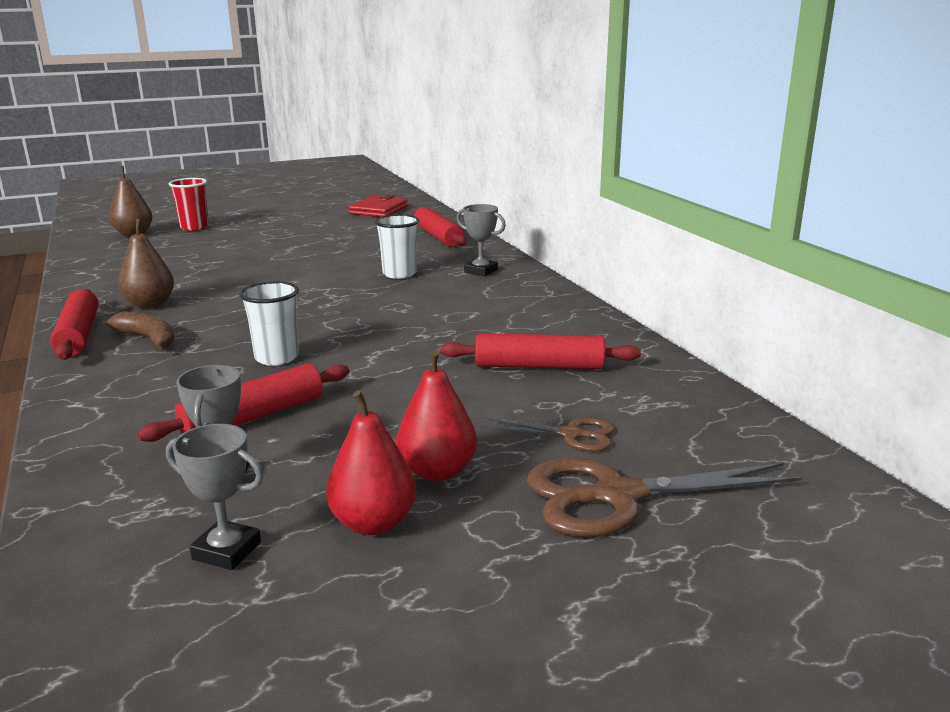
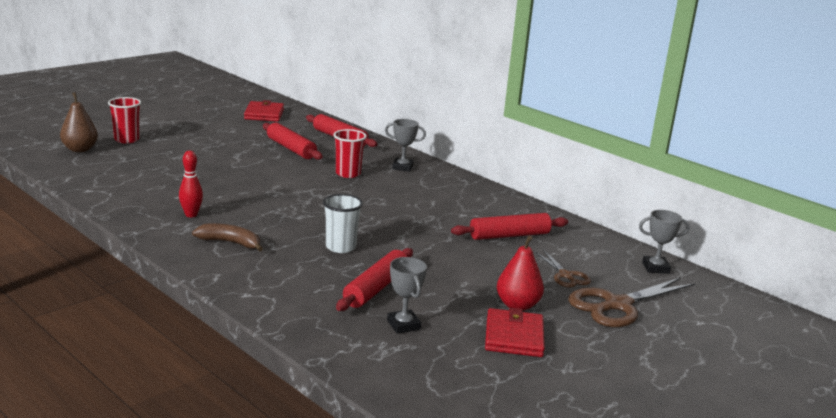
camera: 25 degrees left, 0 degrees up
(78, 335) = (171, 245): red rolling pin -> red rolling pin (291, 148)
(150, 304) = (191, 215): brown pear -> red bowling pin
(226, 551) = (455, 362): grey trophy -> grey trophy (655, 268)
(373, 523) = (514, 337): red pear -> red wallet
(399, 274) = (348, 174): white cup -> red cup
(571, 435) = (566, 275): brown scissors -> brown scissors turned 75 degrees clockwise

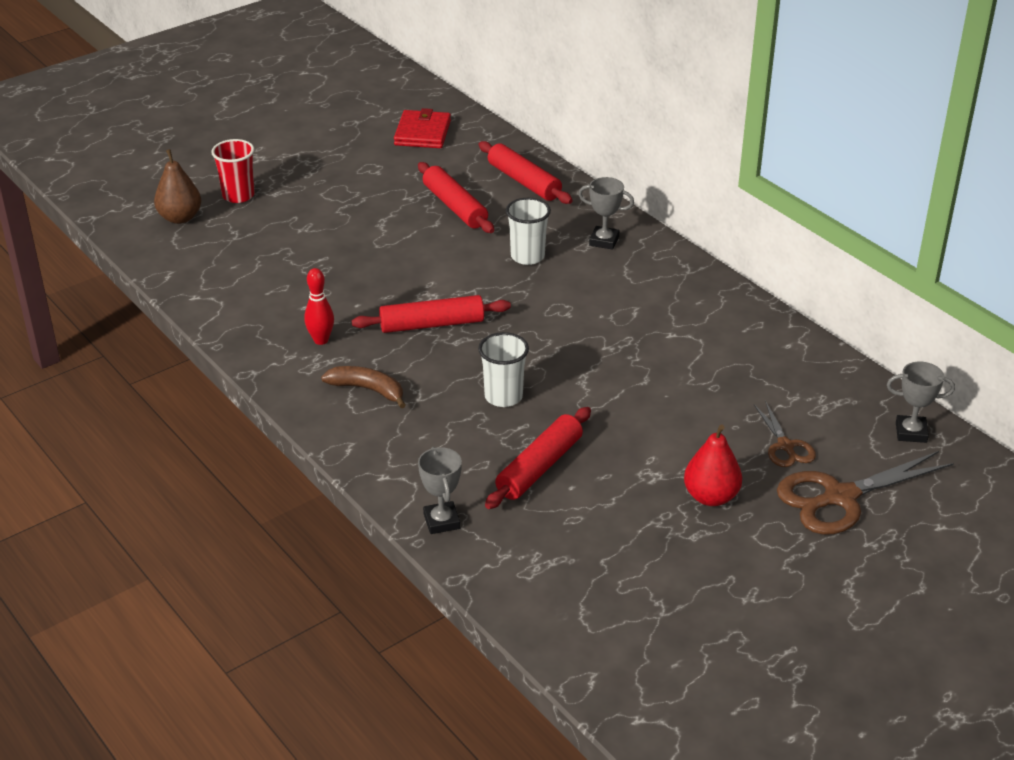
camera: 10 degrees right, 15 degrees up
(348, 174) = (527, 256): red cup -> white cup
(403, 325) = (565, 527): grey trophy -> grey trophy (442, 521)
(509, 235) = (727, 373): red rolling pin -> red rolling pin (432, 324)
(514, 337) = (695, 547): red wallet -> none

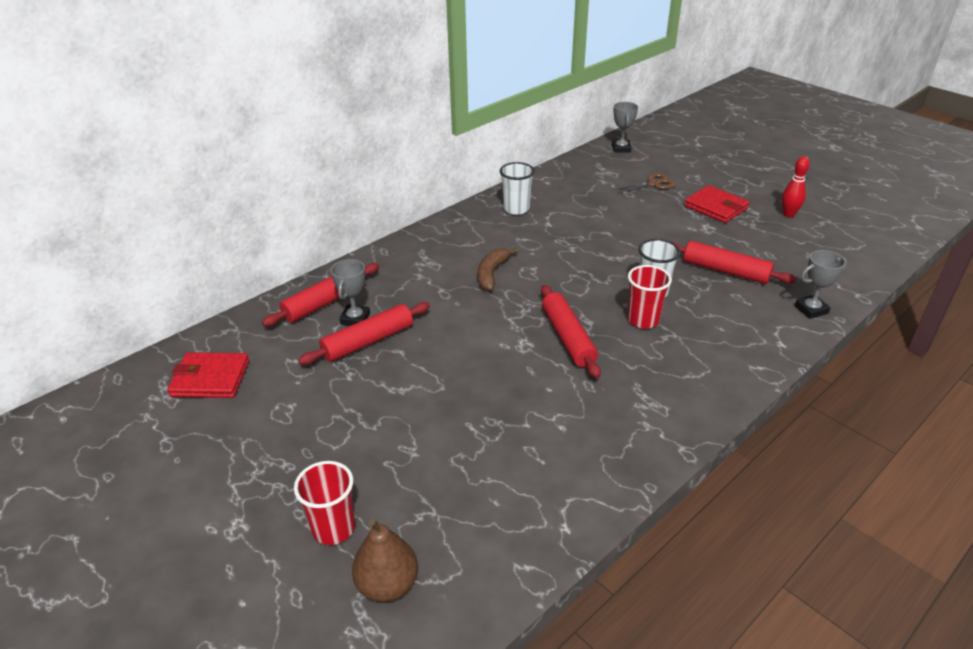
camera: 95 degrees left, 0 degrees up
(321, 340) = (614, 406): red bowling pin -> red bowling pin (788, 214)
(368, 390) = (676, 365): brown banana -> brown banana (492, 273)
(451, 380) = (643, 320): none -> red cup
(527, 256) = (453, 292): white cup -> white cup (516, 209)
(604, 241) = (425, 255): grey trophy -> grey trophy (355, 318)
(711, 497) = (716, 207): red pear -> red wallet
(840, 497) = (691, 169): brown scissors -> none

